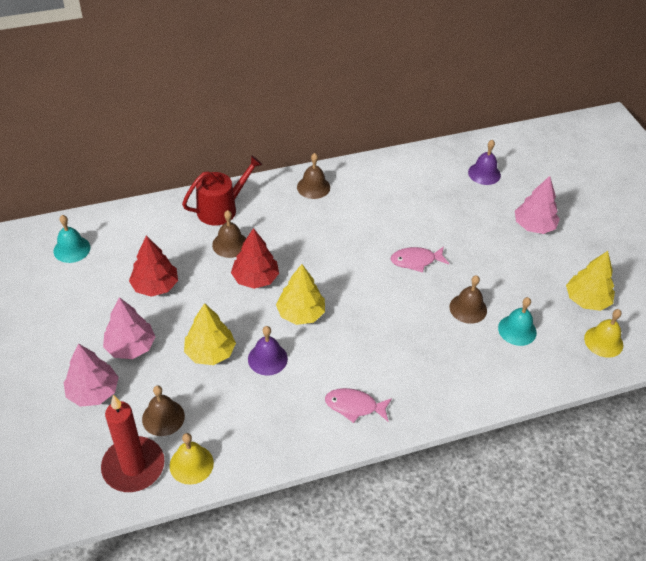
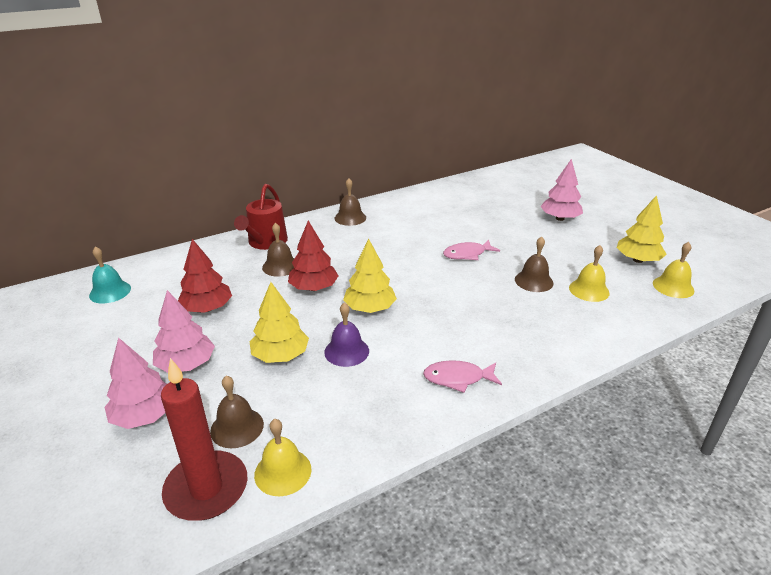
camera: 10 degrees left, 15 degrees down
(221, 209) = (265, 242): red watering can -> red watering can turned 150 degrees clockwise
(484, 173) = (498, 192): purple bell -> none
(517, 330) = (589, 290): turquoise bell -> yellow bell

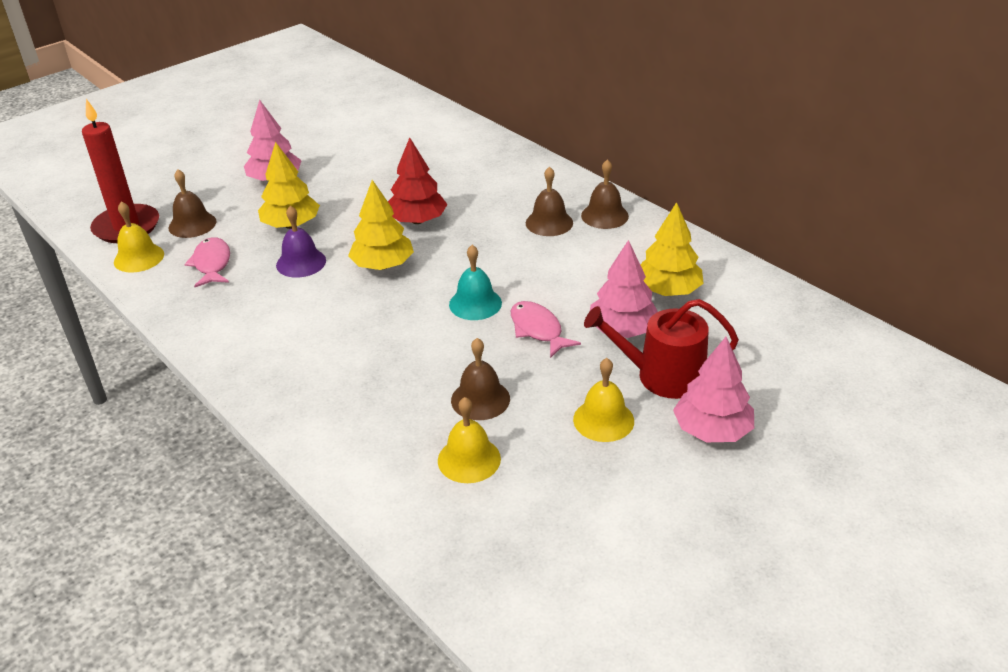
camera: 80 degrees right, 5 degrees up
(110, 292) = (384, 111): turquoise bell -> turquoise bell (475, 303)
(144, 416) = (209, 179): pink tree -> pink tree (622, 330)
(207, 308) = (365, 167): red tree -> none
(265, 242) = (510, 169): red watering can -> red watering can (662, 376)
(280, 266) = (458, 190): brown bell -> brown bell (549, 223)
(458, 378) = (258, 343): pink fish -> pink fish (212, 264)
(637, 260) = (588, 529): yellow tree -> yellow tree (668, 290)
(673, 287) = (506, 570): yellow bell -> yellow bell (603, 420)

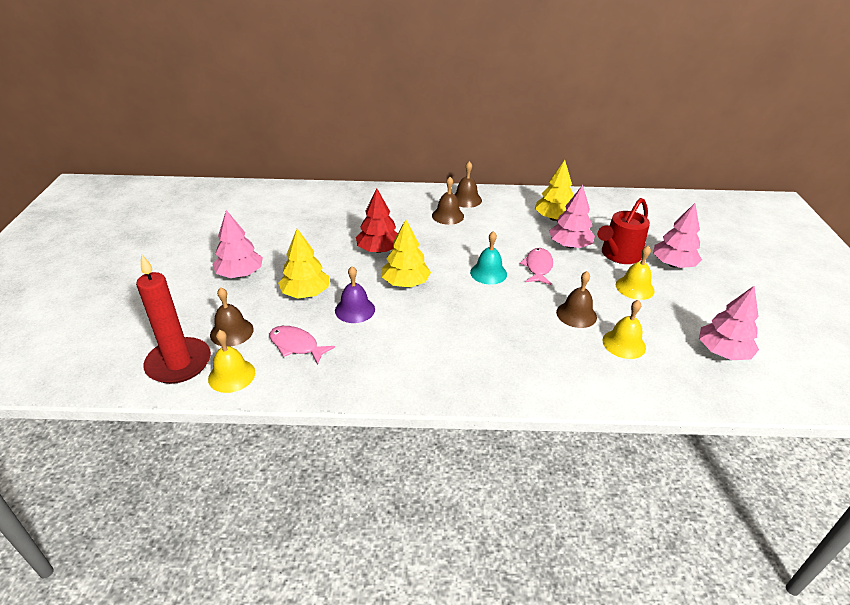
camera: 50 degrees left, 0 degrees up
(538, 330) = (538, 267): pink fish -> pink fish turned 90 degrees clockwise
(559, 550) = (722, 352): none -> pink tree

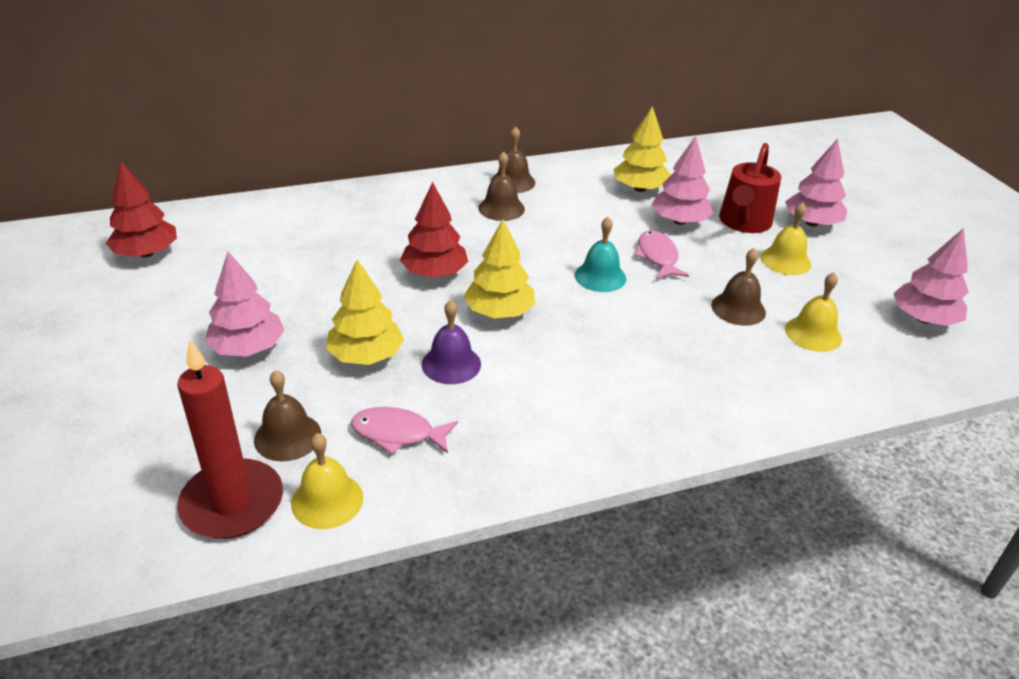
camera: 20 degrees left, 0 degrees up
(217, 207) = (146, 253): none -> red tree

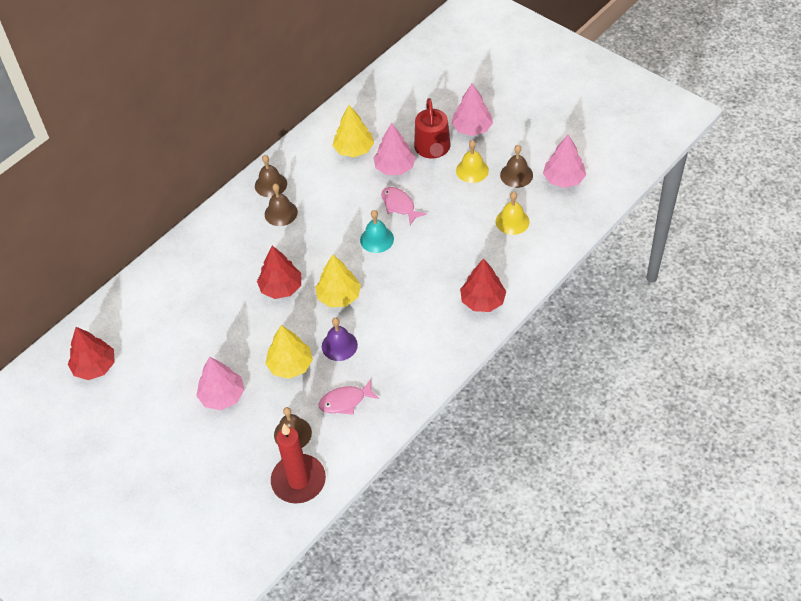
camera: 25 degrees left, 15 degrees up
(327, 500) = (341, 454): yellow bell -> none
(705, 405) = (482, 301): none -> red tree
(738, 308) = (465, 223): brown bell -> brown bell (516, 175)

